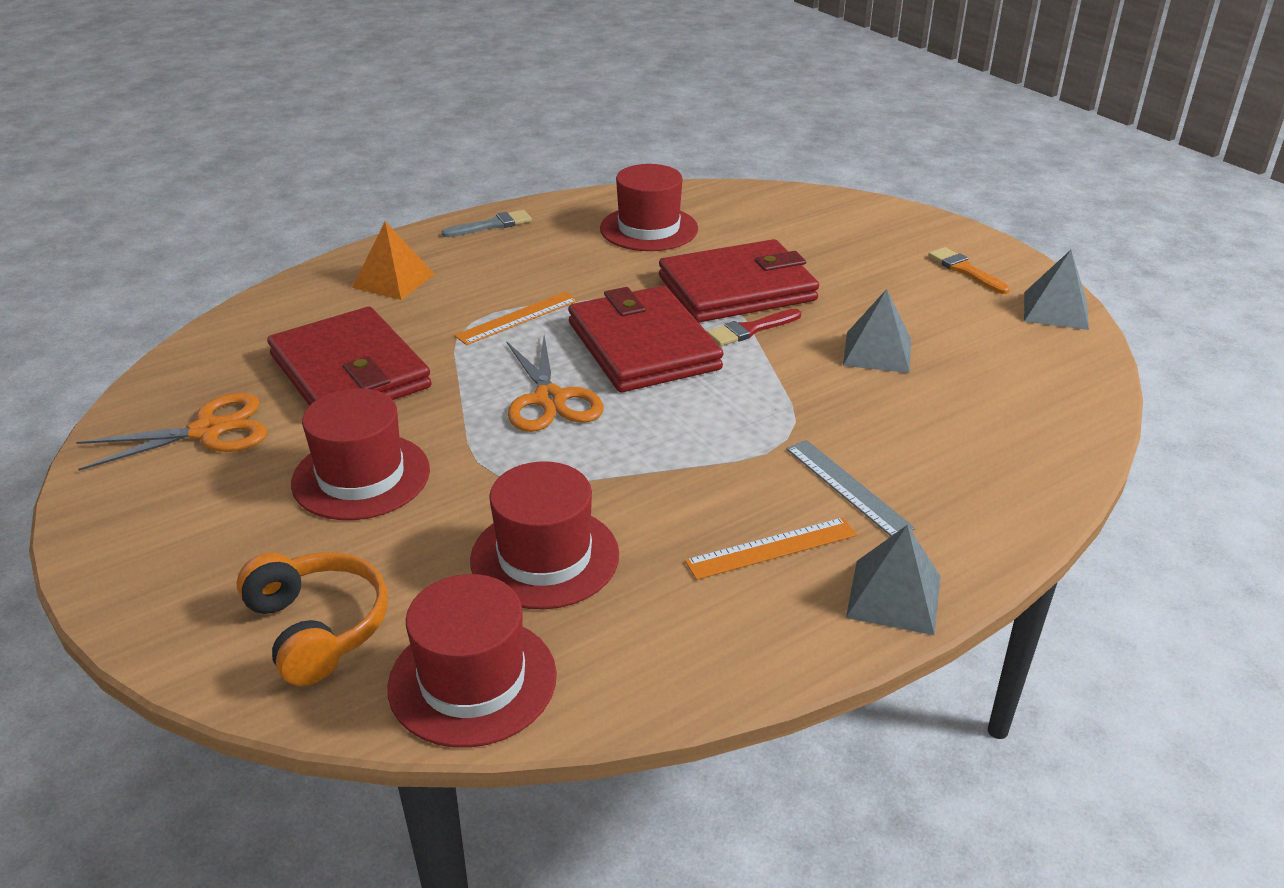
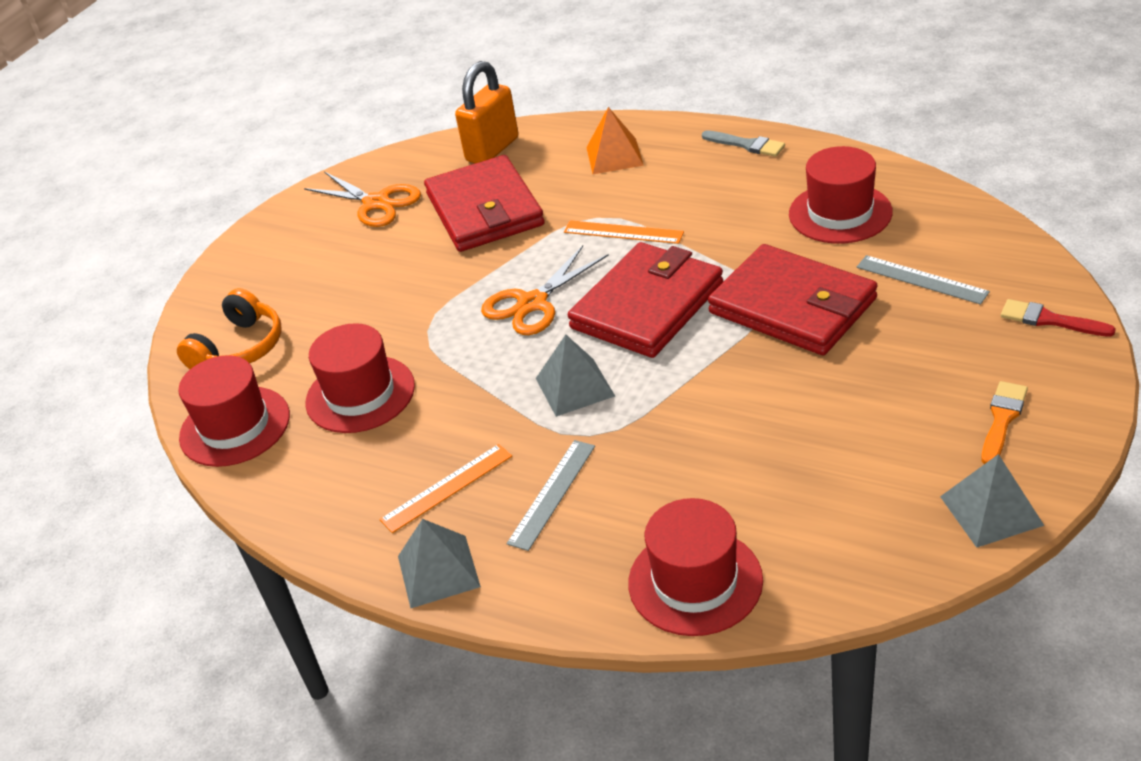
camera: 65 degrees right, 5 degrees up
(254, 332) = (492, 149): none -> orange padlock
(350, 372) = (485, 210): red wallet -> red wallet turned 45 degrees counterclockwise
(361, 476) = (380, 281): red hat -> red hat (695, 581)
(750, 330) = (732, 344): red brush -> red brush (1049, 320)
(771, 548) = (447, 487): orange ruler -> orange ruler turned 75 degrees counterclockwise
(775, 234) = (921, 279): none -> grey ruler
(877, 352) = (773, 427): grey pyramid -> grey pyramid (574, 387)

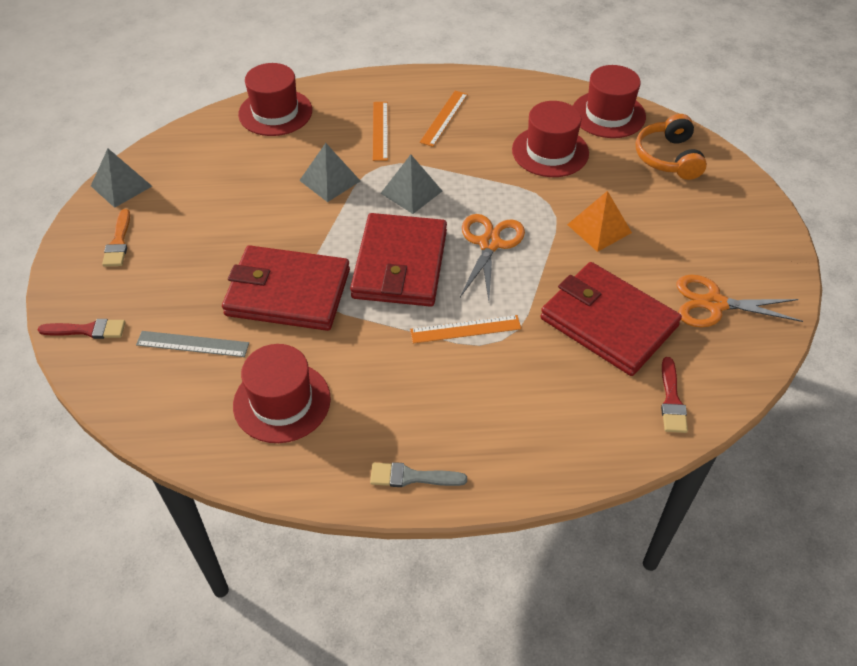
camera: 145 degrees right, 10 degrees up
(438, 571) = (414, 83): grey pyramid -> grey pyramid (330, 180)
(492, 149) = (671, 400): orange padlock -> red brush
(552, 493) = (380, 130): grey ruler -> orange ruler
(614, 156) = (539, 423): orange pyramid -> orange pyramid (599, 228)

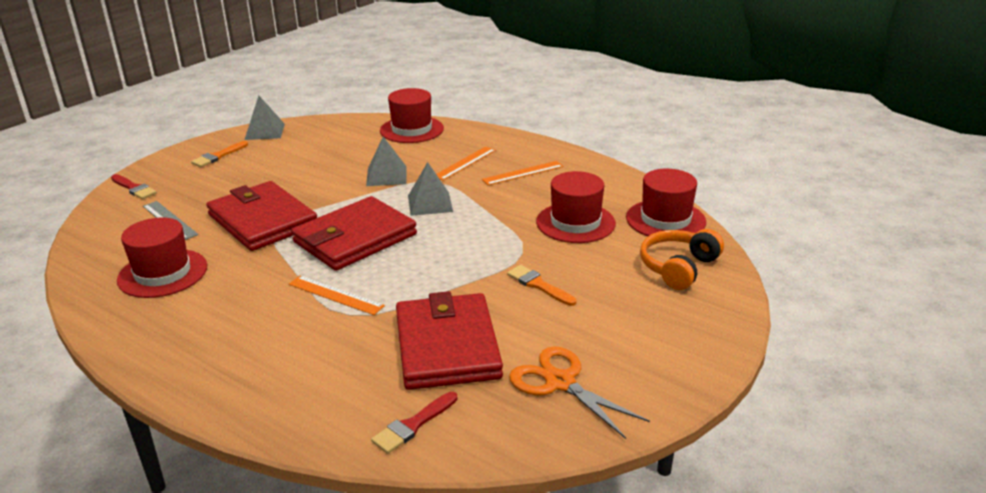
camera: 40 degrees right, 20 degrees down
(412, 477) = (159, 357): grey brush -> none
(489, 244) = (436, 255): orange scissors -> none
(599, 228) = (538, 285): orange pyramid -> orange brush

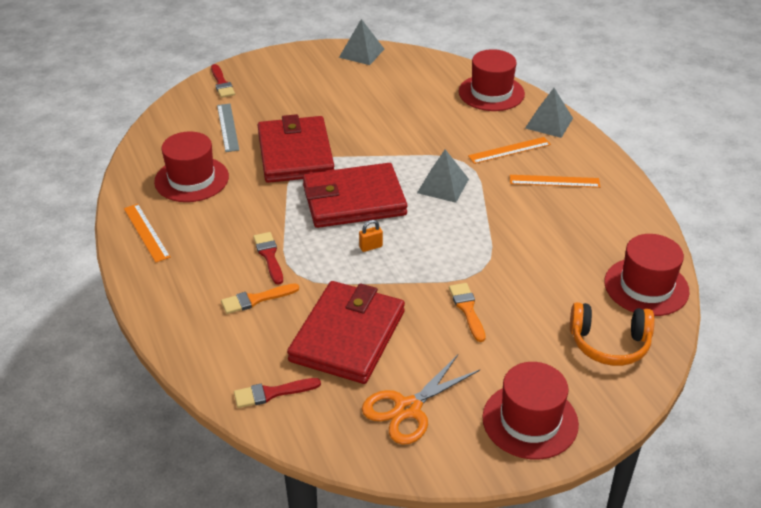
camera: 30 degrees right, 10 degrees up
(218, 156) = (306, 69): orange brush -> orange brush (256, 299)
(306, 309) = (269, 256): none -> red brush
(335, 295) = (300, 251): orange ruler -> orange ruler (146, 232)
(386, 176) = (428, 141): grey pyramid -> grey pyramid (549, 123)
(404, 268) = (371, 247): none -> orange padlock
(560, 382) = (408, 408): orange scissors -> orange scissors turned 120 degrees counterclockwise
(575, 222) = (556, 256): red hat -> red hat (530, 421)
(678, 267) = (609, 343): orange headphones -> orange headphones turned 150 degrees counterclockwise

